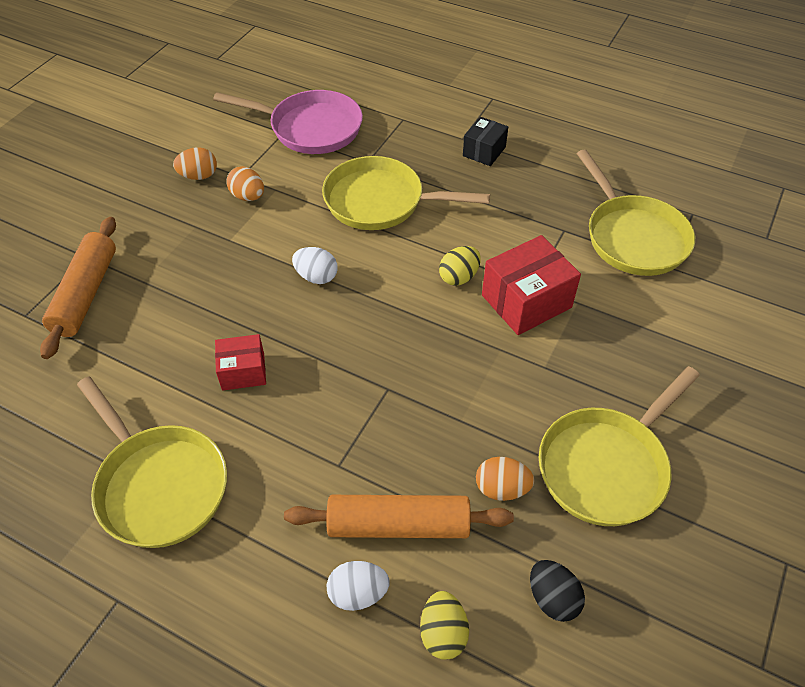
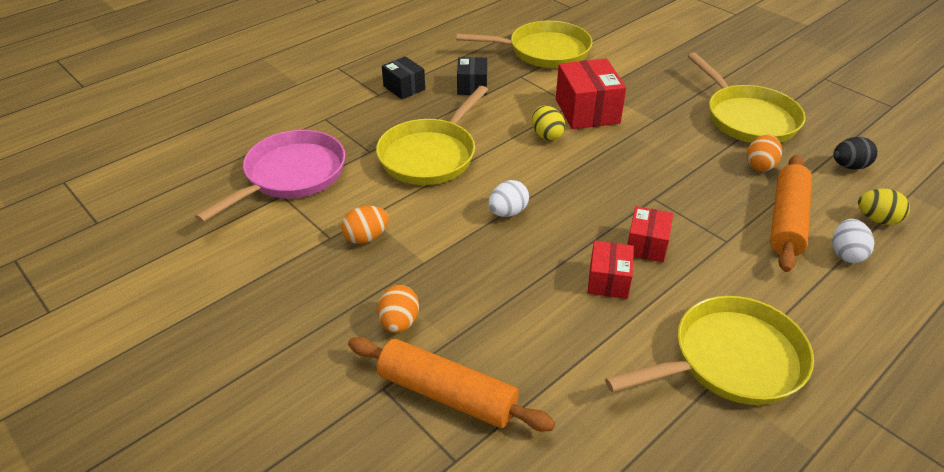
camera: 70 degrees left, 10 degrees down
(199, 176) = (306, 270): orange egg -> orange egg (399, 322)
(306, 394) = (646, 245): none -> red box
(518, 198) = (472, 86): none -> black box

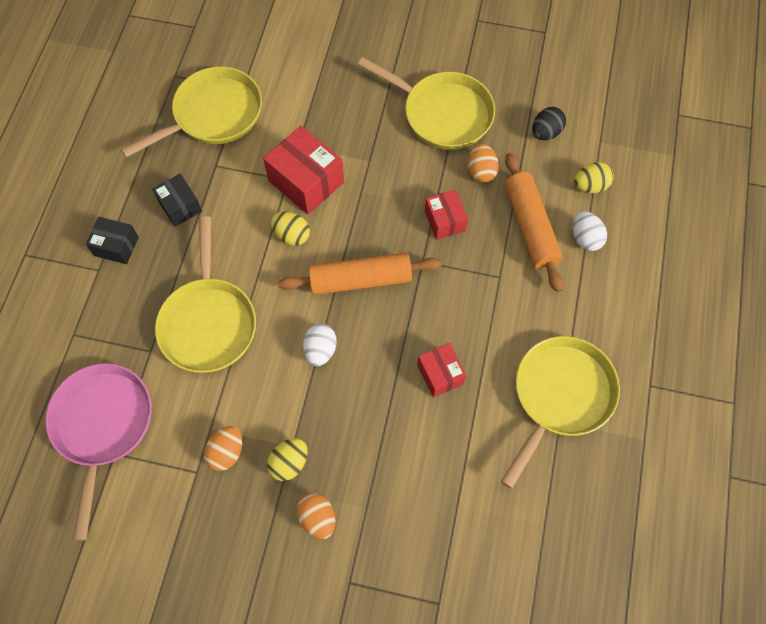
camera: 35 degrees left, 25 degrees up
(411, 271) = (289, 463): none -> yellow egg
(447, 394) = (396, 556): orange rolling pin -> orange rolling pin (360, 280)
(646, 245) = (446, 318): red box -> red box (445, 221)

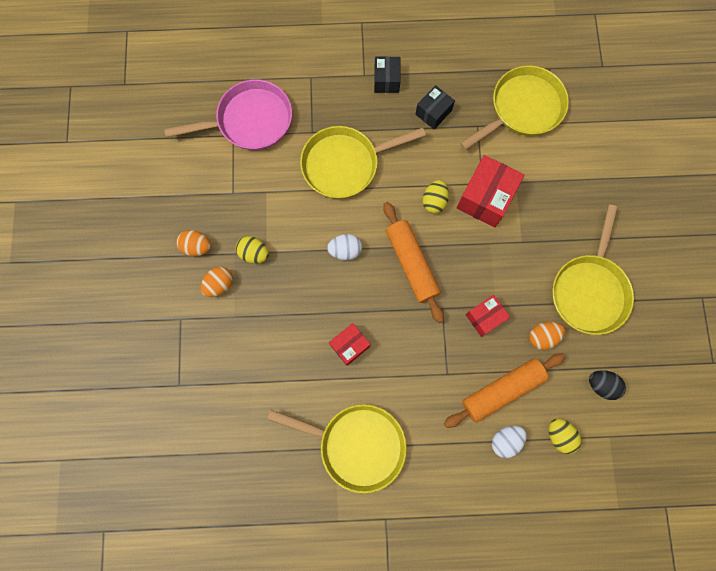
camera: 75 degrees right, 10 degrees up
(213, 115) = (522, 109): yellow pan -> yellow pan turned 75 degrees counterclockwise
(226, 452) = (251, 208): orange egg -> orange egg (197, 247)

